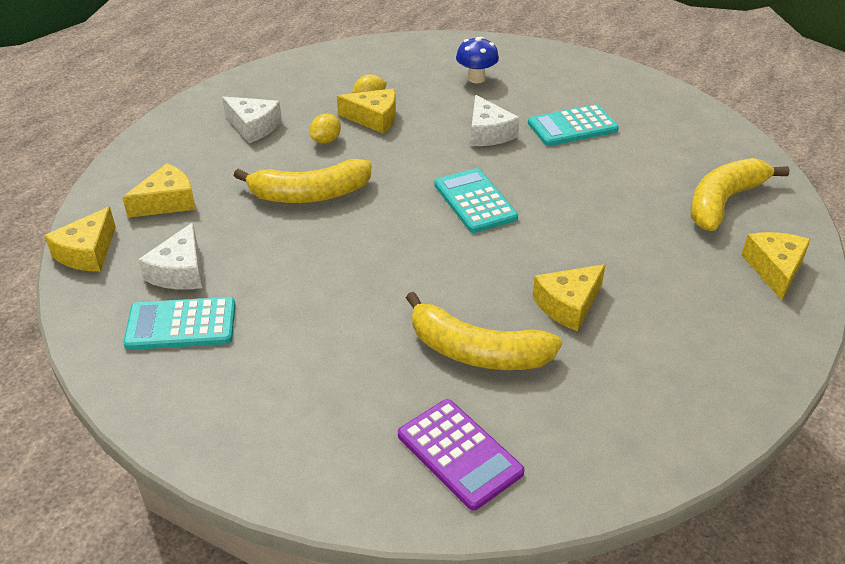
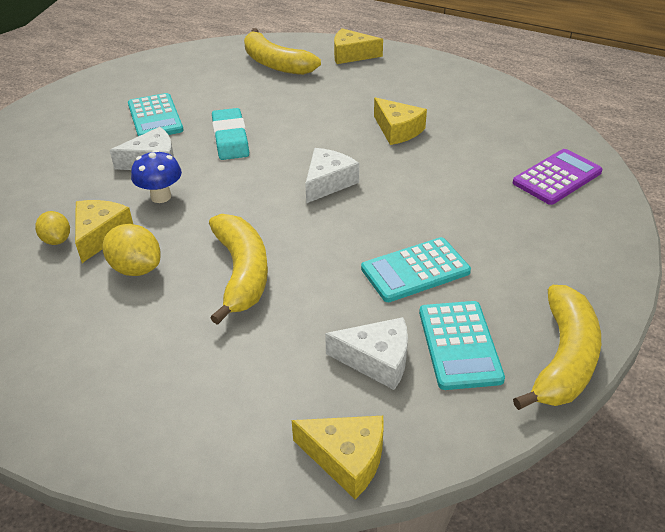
camera: 90 degrees left, 0 degrees up
(167, 202) = (243, 396): yellow cheese -> none
(253, 127) = (85, 335): white cheese -> white cheese (328, 182)
(326, 140) = (136, 268): yellow lemon -> yellow lemon, size x1.50
(475, 201) = (264, 169): turquoise calculator -> turquoise calculator (415, 270)
(476, 78) = (43, 167): blue mushroom -> blue mushroom (161, 197)
(477, 352) = (456, 170): yellow banana -> yellow banana (564, 359)
(535, 176) = (230, 138): none -> turquoise eraser

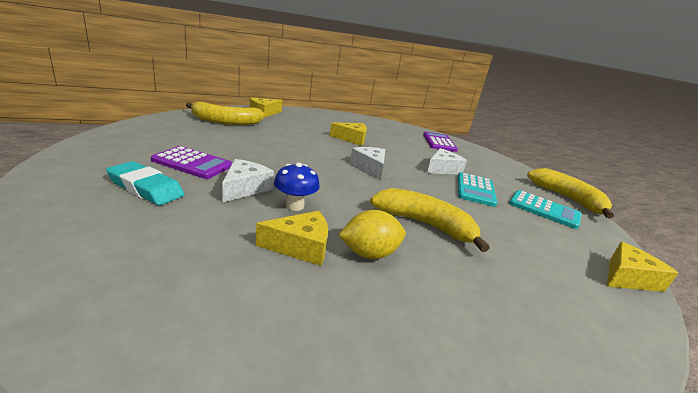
camera: 55 degrees left, 15 degrees down
(57, 240) = (271, 268): yellow lemon -> none
(100, 235) = (300, 246): yellow cheese -> yellow cheese turned 120 degrees clockwise
(155, 117) = (192, 163): turquoise calculator -> purple calculator
(230, 138) = (274, 162): turquoise eraser -> turquoise eraser (146, 188)
(377, 360) = (544, 231): white cheese -> white cheese (442, 169)

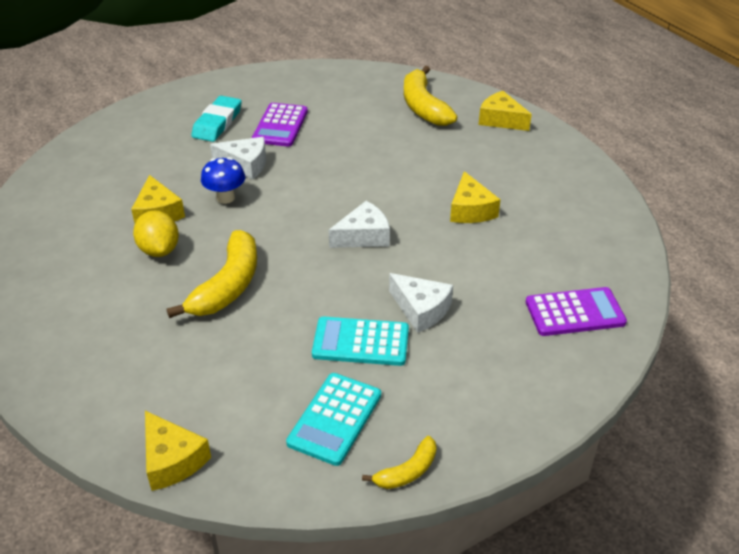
camera: 85 degrees right, 15 degrees up
(567, 199) = (407, 471): yellow banana -> yellow banana, size x0.52

